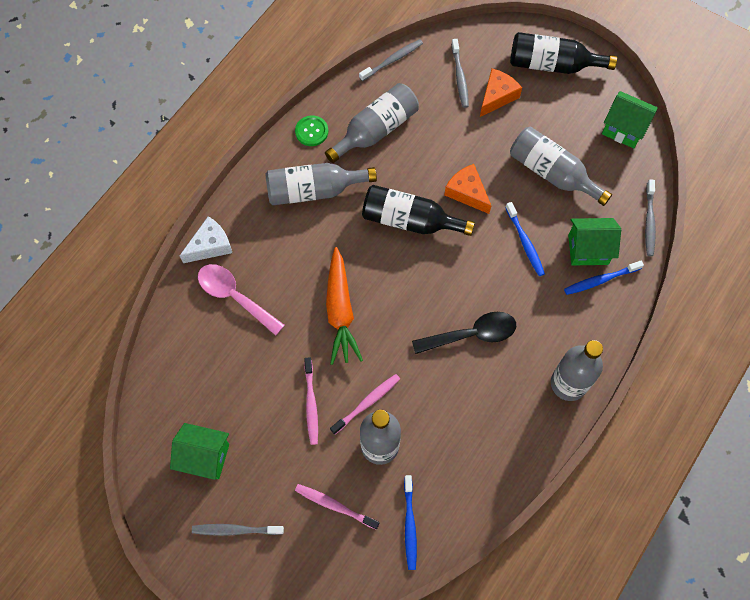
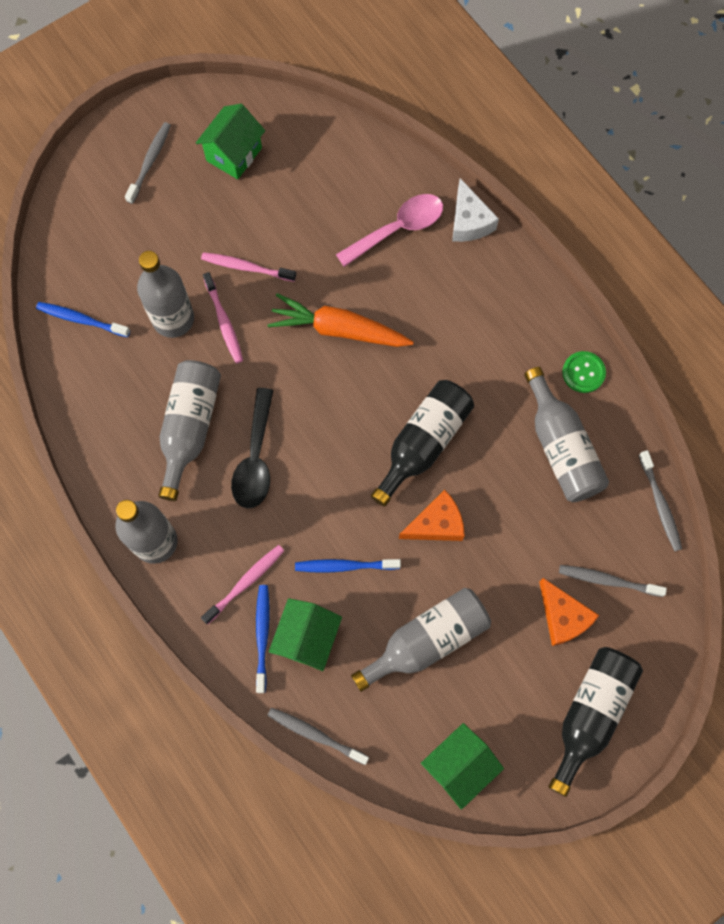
camera: 110 degrees right, 5 degrees up
(314, 190) = (501, 350): grey bottle -> grey bottle (190, 428)
(334, 505) = (132, 256): pink toothbrush -> pink toothbrush (245, 582)

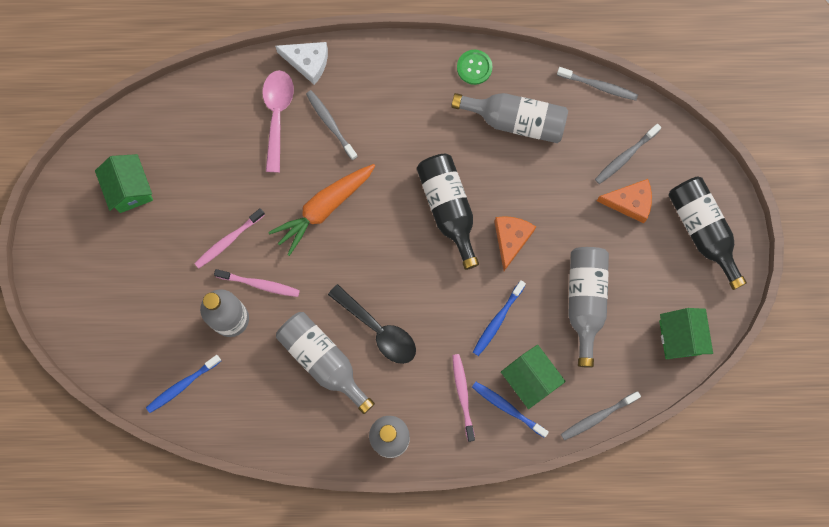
camera: 55 degrees left, 5 degrees up
(150, 162) = (90, 254): grey toothbrush -> grey toothbrush (330, 124)

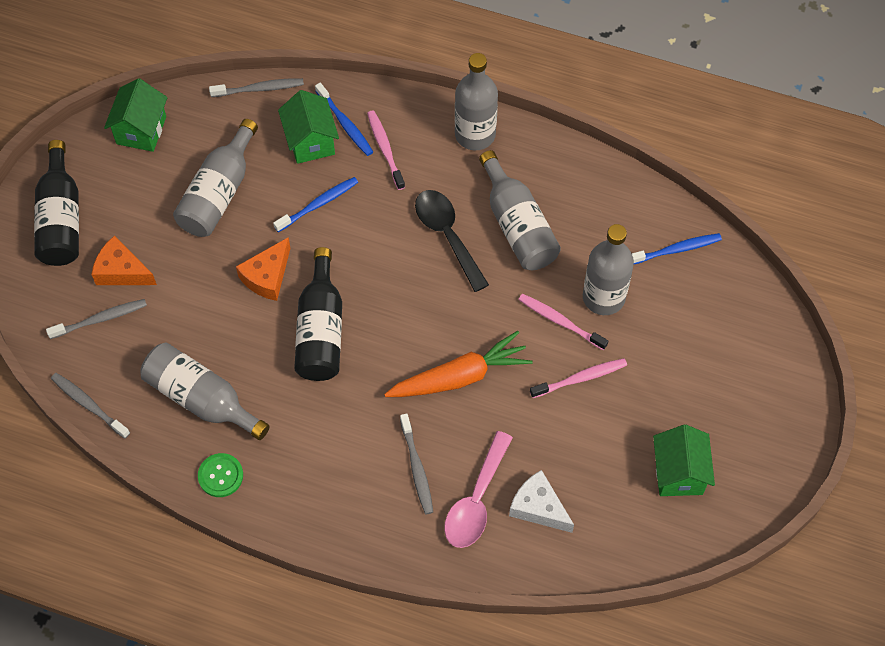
camera: 160 degrees left, 15 degrees down
(308, 62) = (416, 551): white cheese -> white cheese (538, 507)
(463, 395) = (385, 149): pink toothbrush -> pink toothbrush turned 150 degrees clockwise

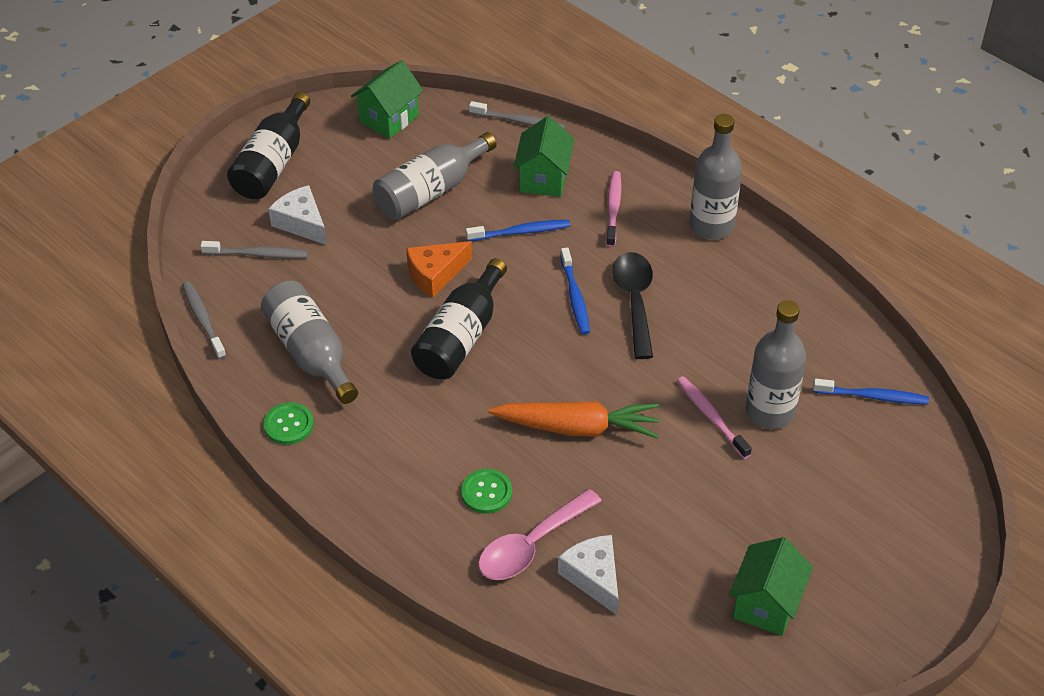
camera: 25 degrees right, 15 degrees down
(121, 271) = (301, 223): orange cheese -> white cheese
(345, 124) = (586, 175): blue toothbrush -> blue toothbrush (575, 297)
(417, 468) = (486, 492): grey toothbrush -> green button
(517, 225) = (712, 317): grey bottle -> none
(580, 378) = (705, 476): pink toothbrush -> none

